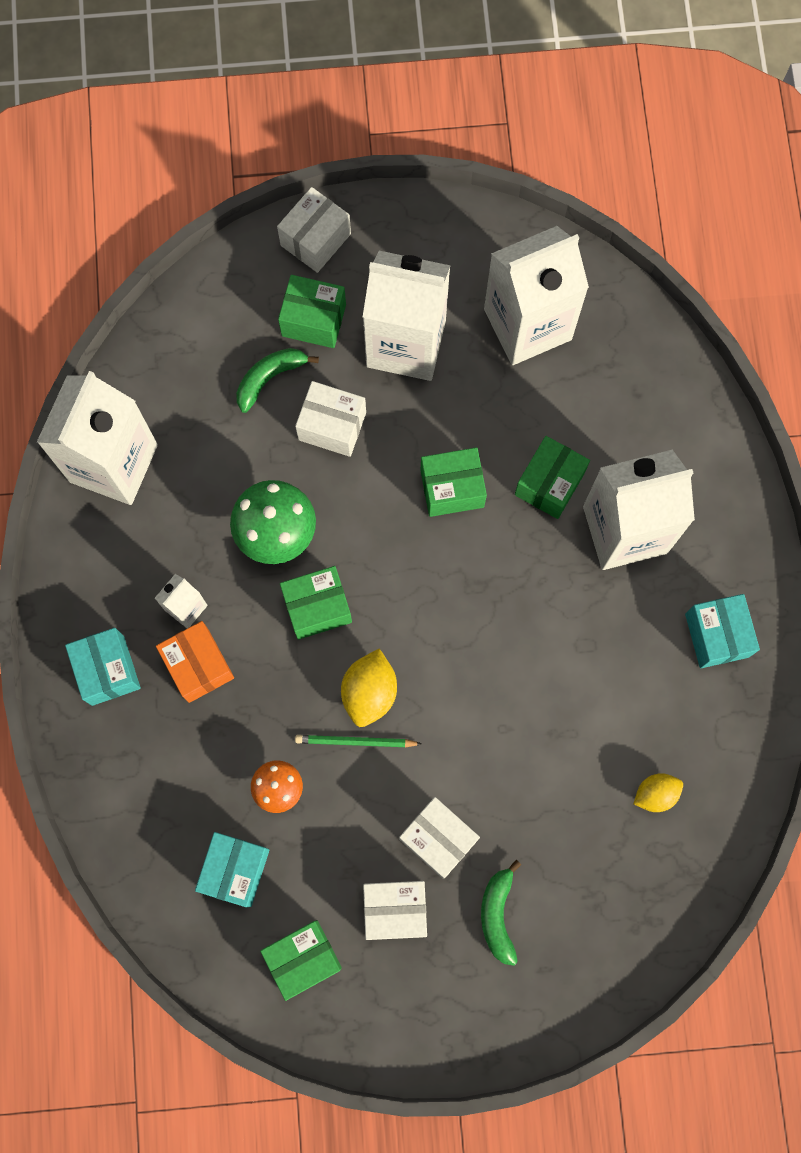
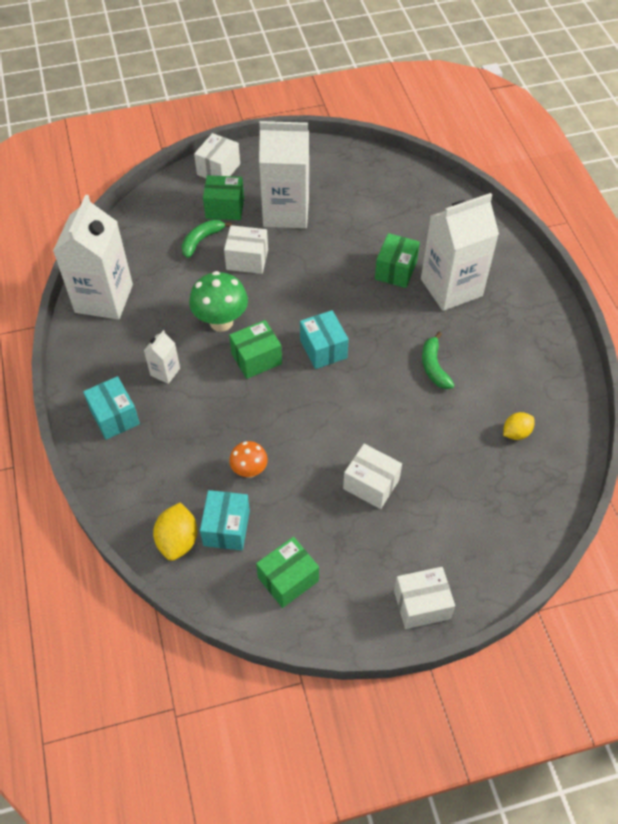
camera: 10 degrees left, 20 degrees down
(198, 665) = (179, 404): orange box -> none
(355, 742) = (299, 433): green pencil -> none
(369, 692) = (302, 402): yellow lemon -> yellow lemon (178, 540)
(395, 909) = (350, 535): white box -> white box (421, 604)
(452, 488) = (333, 281): green box -> none
(497, 915) = (426, 526): green banana -> green banana (434, 367)
(527, 324) = (360, 193): white carton -> none
(716, 635) = (528, 336): turquoise box -> turquoise box (323, 349)

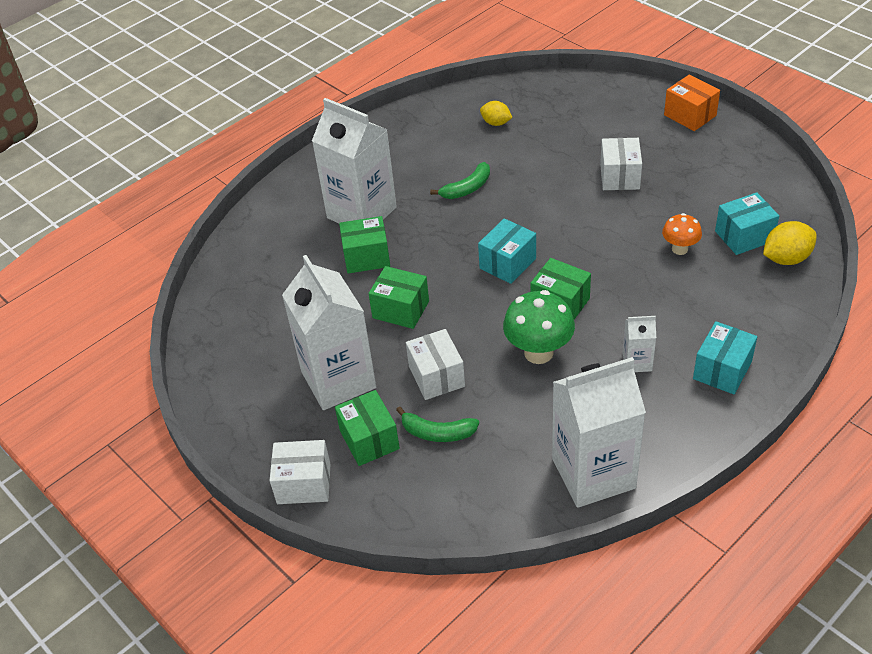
camera: 115 degrees left, 10 degrees down
(288, 579) = (745, 184): green box -> green box (400, 309)
(421, 604) = (690, 115): white box -> orange box

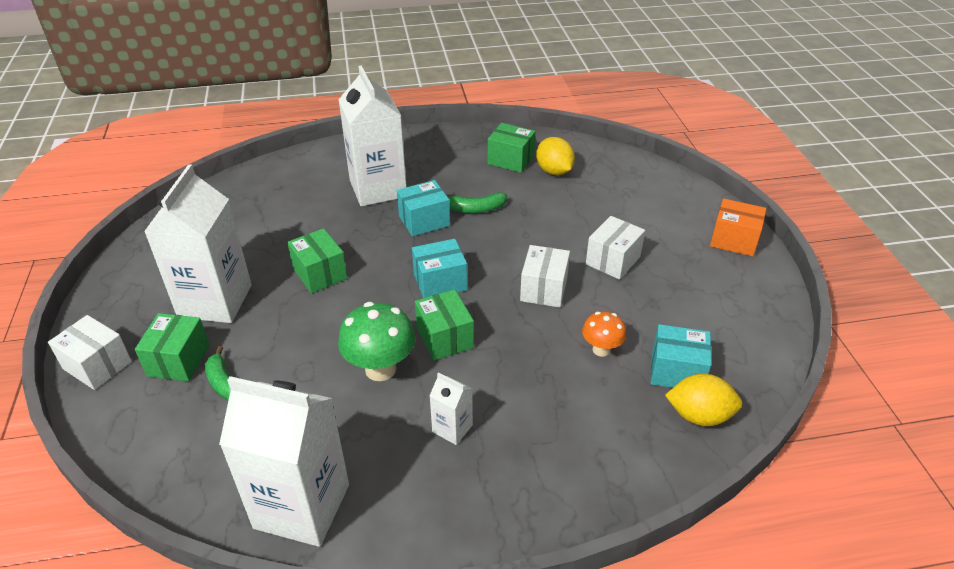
camera: 30 degrees right, 5 degrees down
(366, 257) = (343, 222): green box -> green box (510, 160)
(436, 376) = (283, 341): white box -> white box (544, 289)
(496, 123) = (554, 171): yellow lemon -> yellow lemon, size x1.51
(690, 115) = (734, 240): orange box -> orange box turned 60 degrees counterclockwise
(722, 370) = (521, 486): turquoise box -> turquoise box (424, 221)

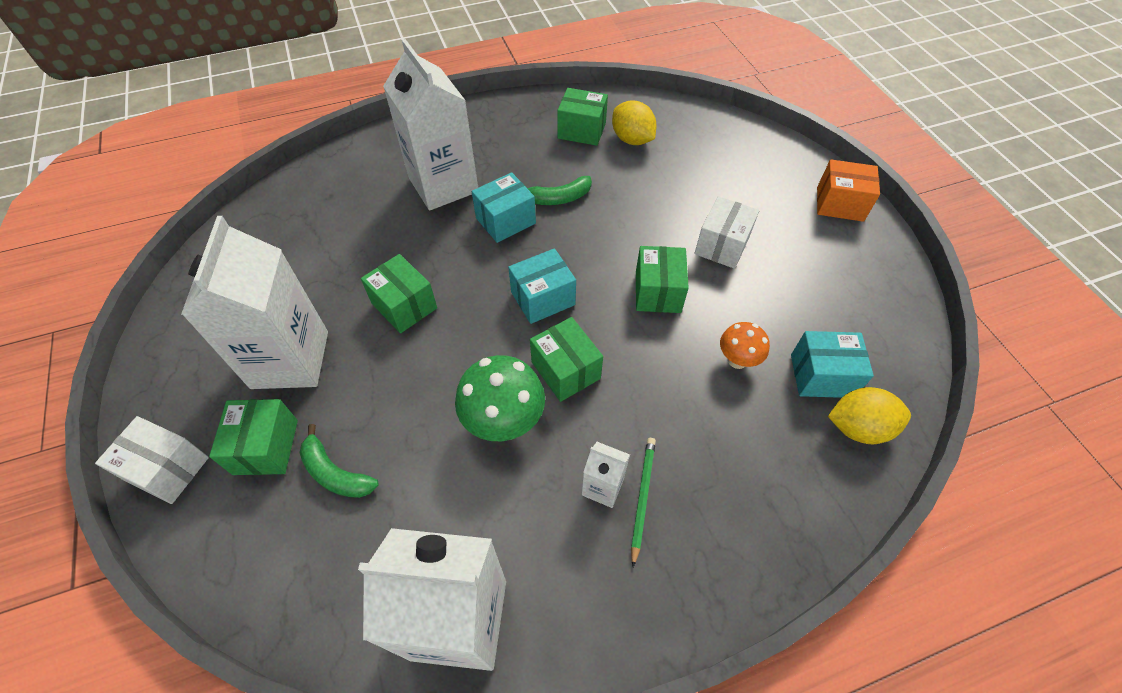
camera: 10 degrees left, 15 degrees up
(485, 441) = (642, 497): none -> green pencil
(544, 289) = (658, 292): white box -> green box

